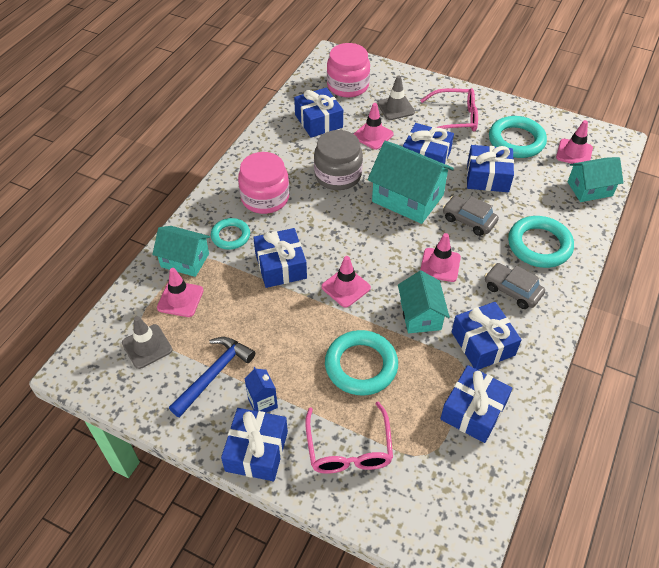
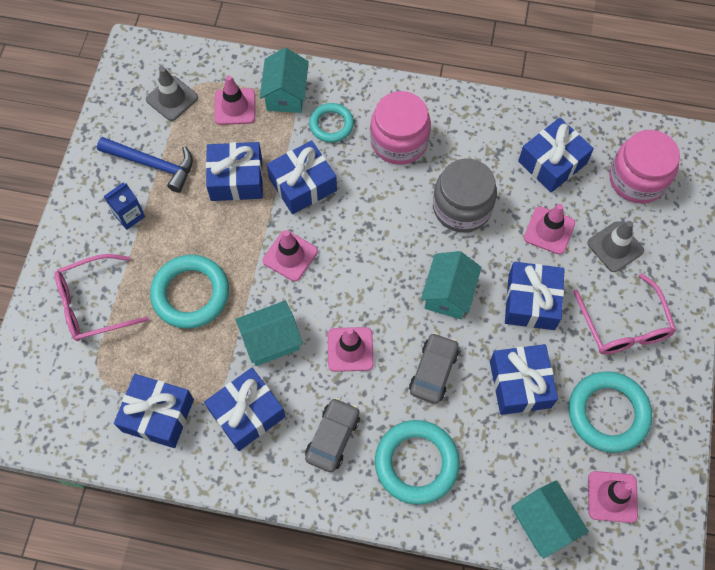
camera: 75 degrees right, 15 degrees up
(257, 451) = (77, 225): blue gift -> blue gift (236, 179)
(407, 198) = (448, 293): turquoise house -> turquoise house, size x0.64

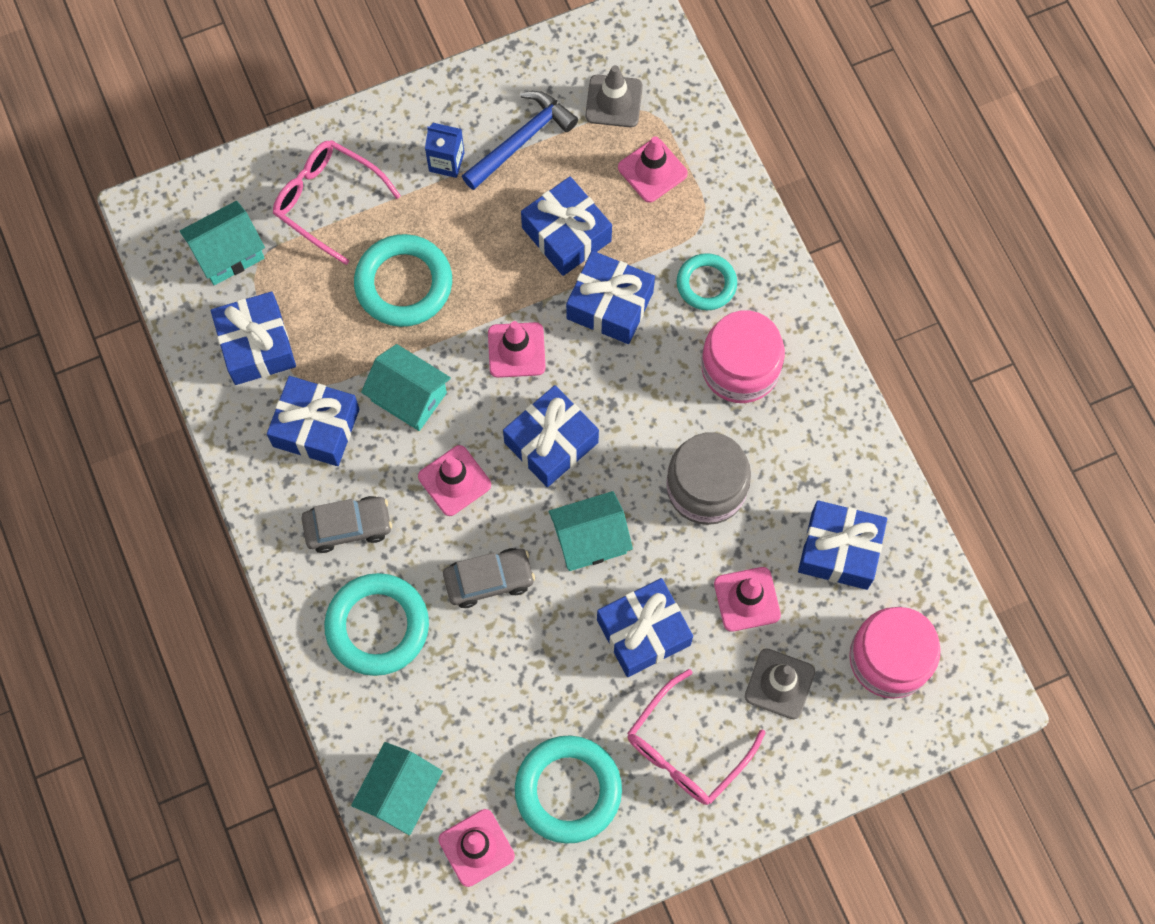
camera: 55 degrees right, 5 degrees up
(152, 164) = (521, 140): blue hammer -> blue hammer turned 120 degrees counterclockwise
(286, 94) = (709, 210): turquoise house -> turquoise house (228, 253)
(520, 384) = (537, 678): blue gift -> blue gift (551, 442)

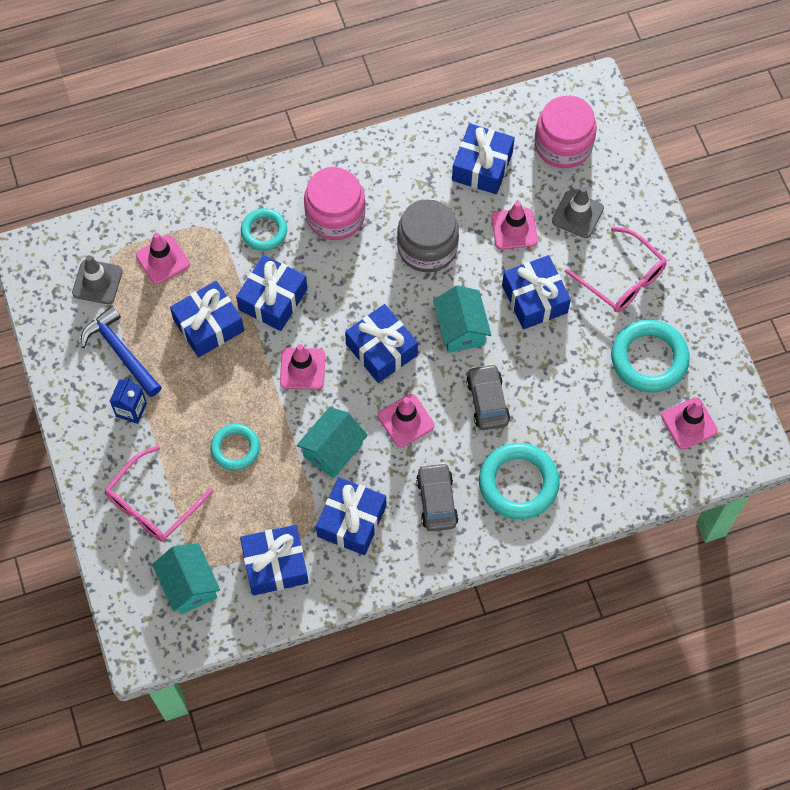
camera: 85 degrees left, 5 degrees down
(400, 793) = (647, 474): turquoise house -> none
(404, 284) = (235, 448): turquoise ring -> turquoise ring, size x0.62

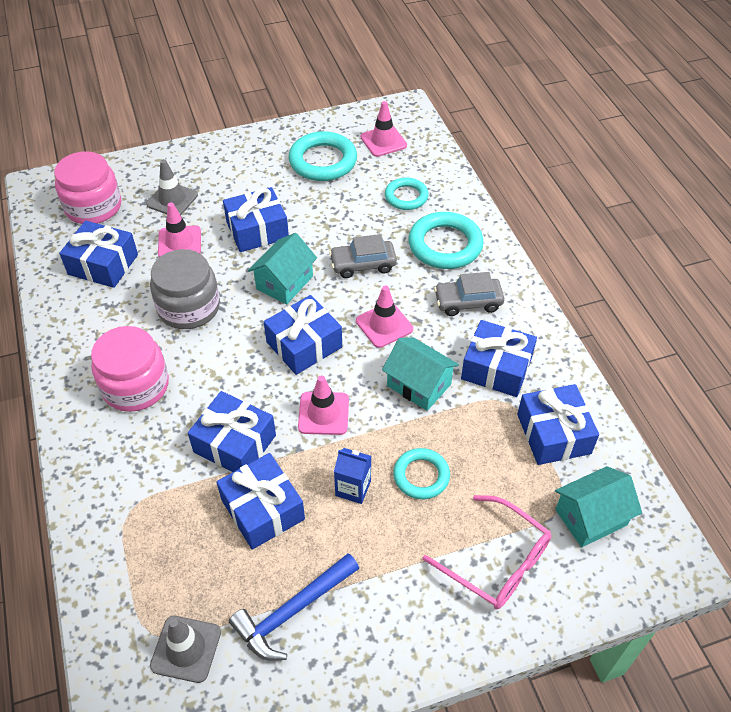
camera: 90 degrees left, 15 degrees down
(131, 410) = (374, 593): blue carton -> blue carton (353, 488)
(163, 260) = (164, 566): pink traffic cone -> none
(264, 231) = (143, 455): turquoise ring -> turquoise ring (406, 197)
(461, 329) = (284, 283): turquoise house -> turquoise house turned 45 degrees counterclockwise
(621, 278) = (243, 174): pink glasses -> none

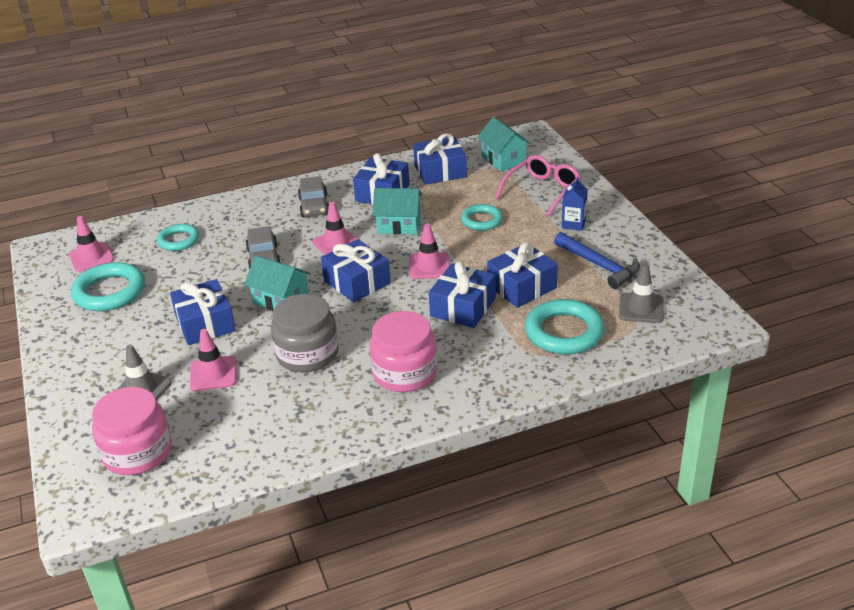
camera: 90 degrees left, 15 degrees down
(103, 264) = (238, 425): blue gift -> none
(353, 488) = (496, 248): blue carton -> blue carton (573, 224)
(419, 385) = (399, 225): turquoise house -> turquoise house turned 60 degrees clockwise
(445, 245) = (246, 218): turquoise ring -> turquoise ring (564, 332)

